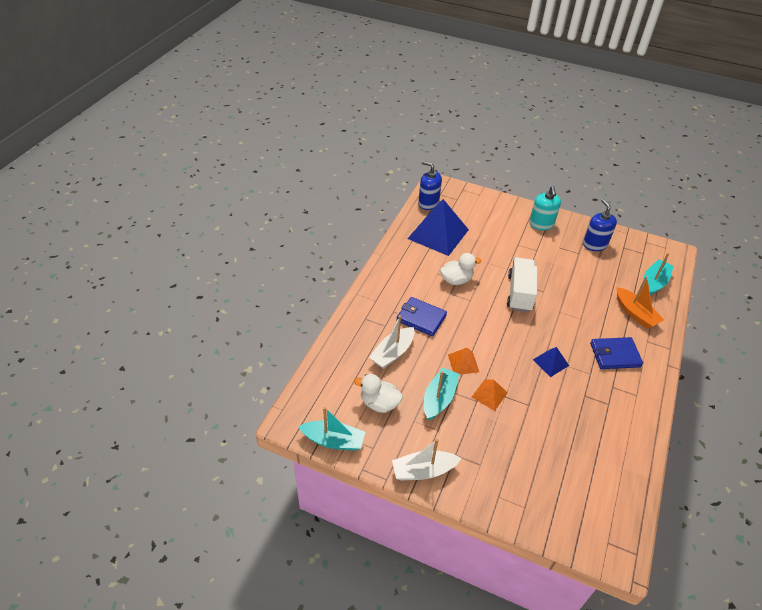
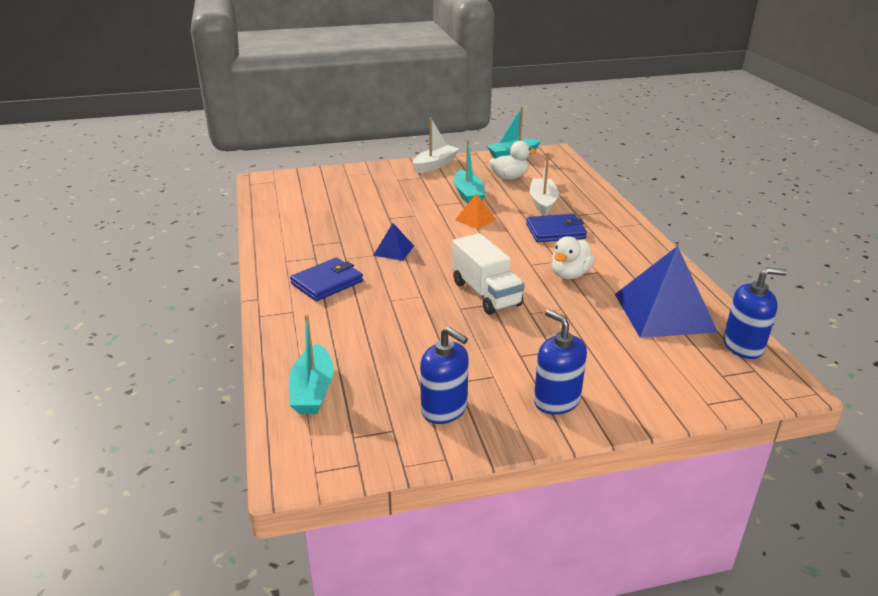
camera: 145 degrees right, 15 degrees down
(489, 394) = (430, 211): orange pyramid -> none
(541, 224) = (556, 401): turquoise soap dispenser -> blue soap dispenser
(635, 313) = (322, 335): orange boat -> none

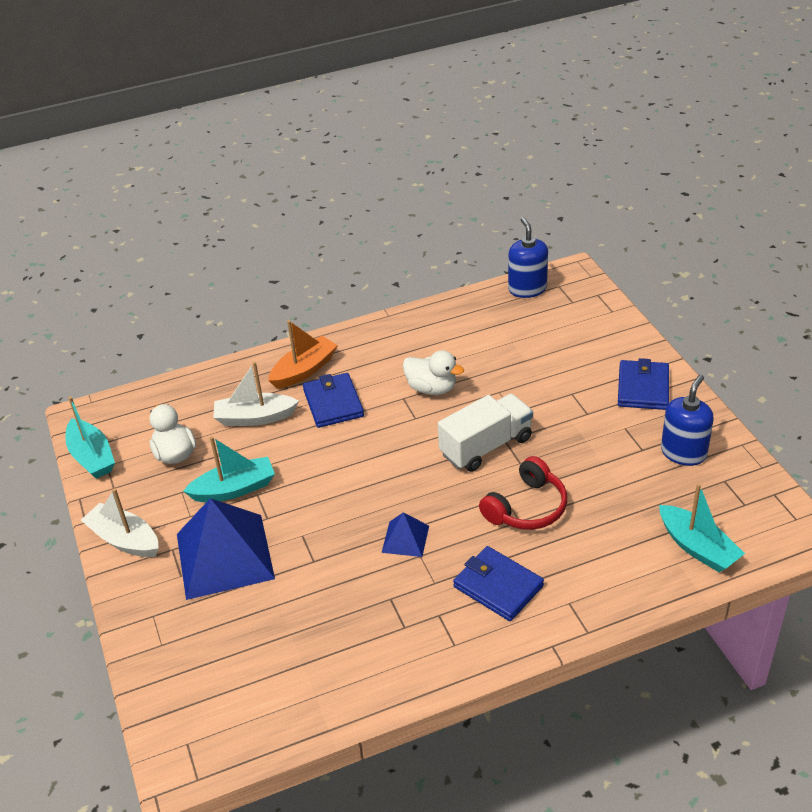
camera: 95 degrees left, 10 degrees up
(312, 390) = (697, 547): turquoise boat -> turquoise boat turned 60 degrees clockwise
(404, 305) = (527, 507): none -> red headphones
(475, 219) = (309, 474): orange pyramid -> none
(556, 401) = (643, 388): blue soap dispenser -> blue wallet
(599, 222) = (304, 370): none -> orange boat
(664, 312) = (487, 328): blue pyramid -> blue pyramid (224, 555)

